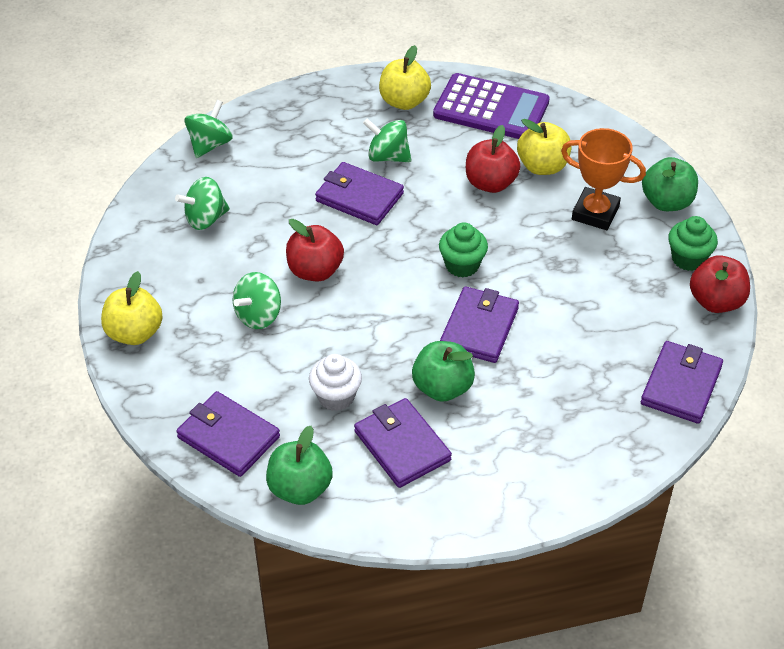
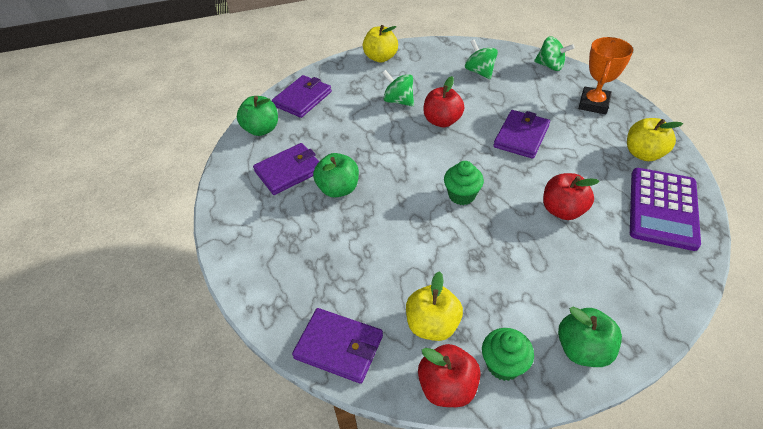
camera: 90 degrees right, 0 degrees up
(336, 397) = (331, 139): white cupcake -> none
(388, 156) = (572, 148): green spinning top -> none
(479, 328) = (397, 207): purple wallet -> none
(542, 166) = (598, 246): yellow apple -> yellow apple (432, 325)
(595, 213) = (548, 286): orange trophy -> orange trophy (593, 104)

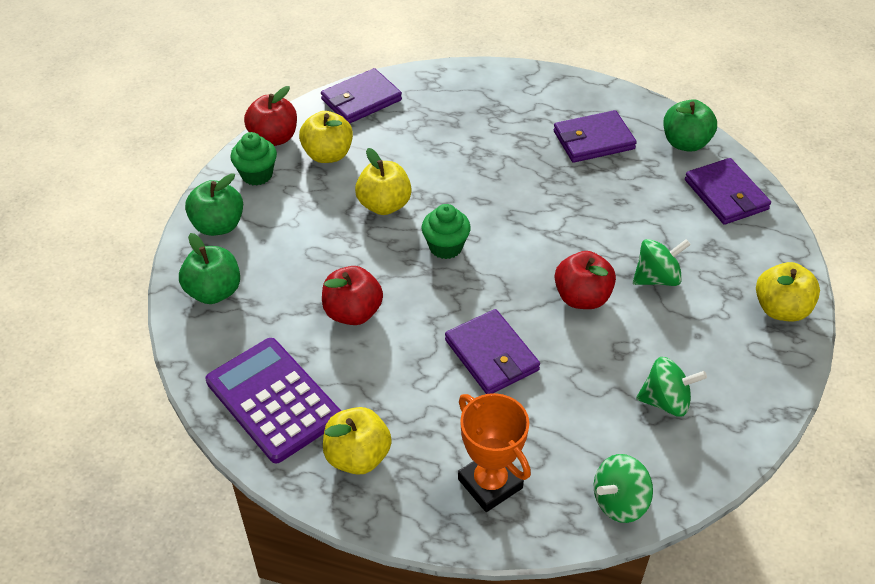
camera: 120 degrees right, 0 degrees up
(289, 171) = (593, 140): purple wallet -> purple wallet turned 75 degrees clockwise
(338, 189) = (535, 164): green apple -> green apple (214, 292)
(454, 250) = (384, 205): none -> yellow apple

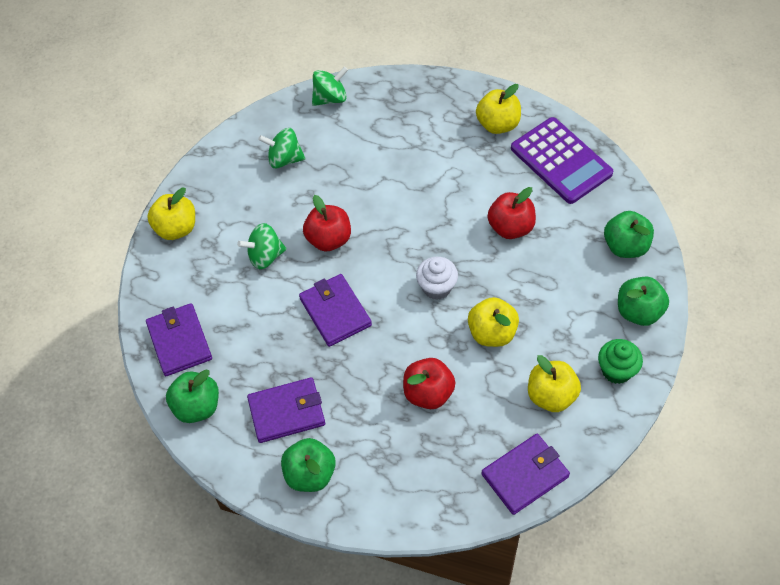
camera: 175 degrees left, 10 degrees up
(274, 138) = (609, 419): red apple -> red apple (428, 393)
(445, 247) = (437, 287): green cupcake -> white cupcake
(490, 483) = (411, 108): orange trophy -> none
(491, 355) = (404, 192): purple wallet -> purple wallet (335, 312)
(560, 98) = (310, 474): none -> green apple

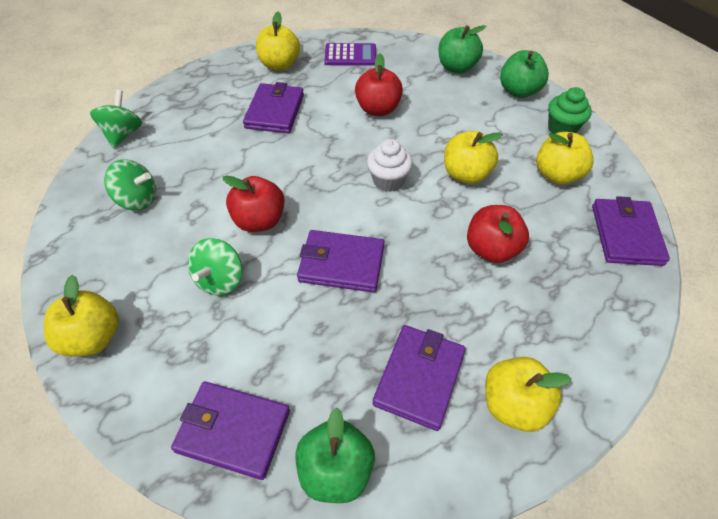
camera: 55 degrees left, 5 degrees down
(284, 159) = (137, 200): green spinning top -> green spinning top turned 120 degrees counterclockwise
(310, 474) = (513, 404): green apple -> yellow apple
(441, 164) = (275, 111): none -> purple wallet
(561, 161) = (350, 55): purple calculator -> purple calculator, size x0.61

